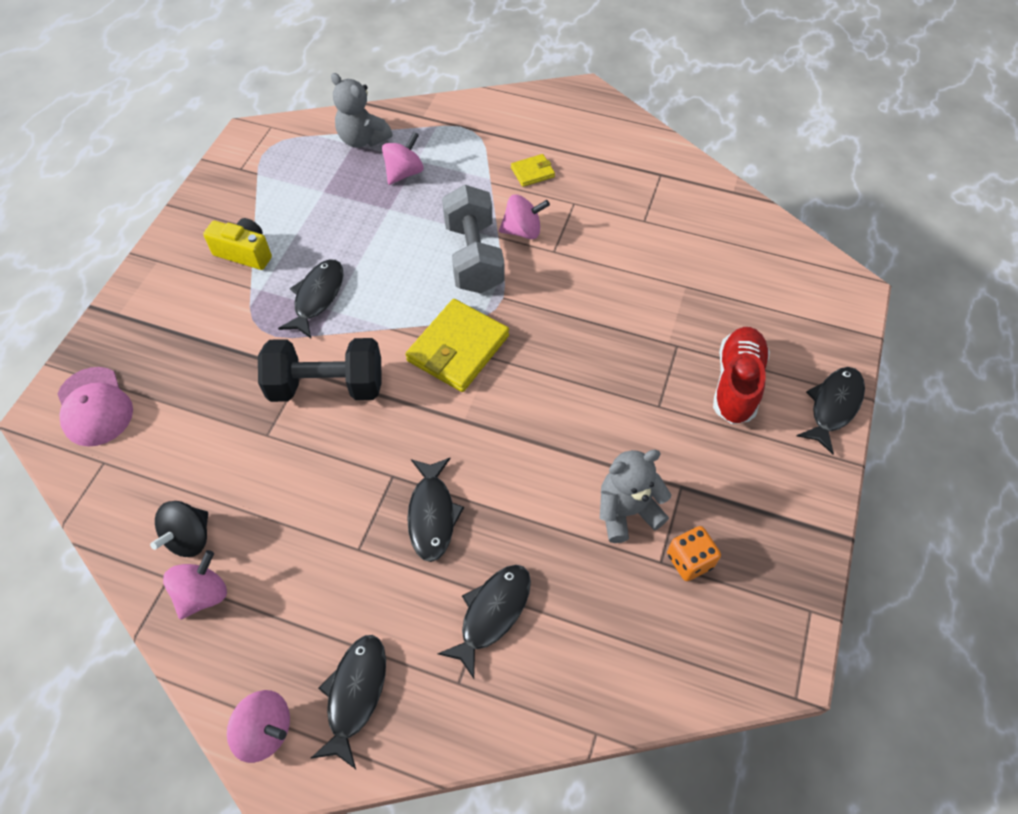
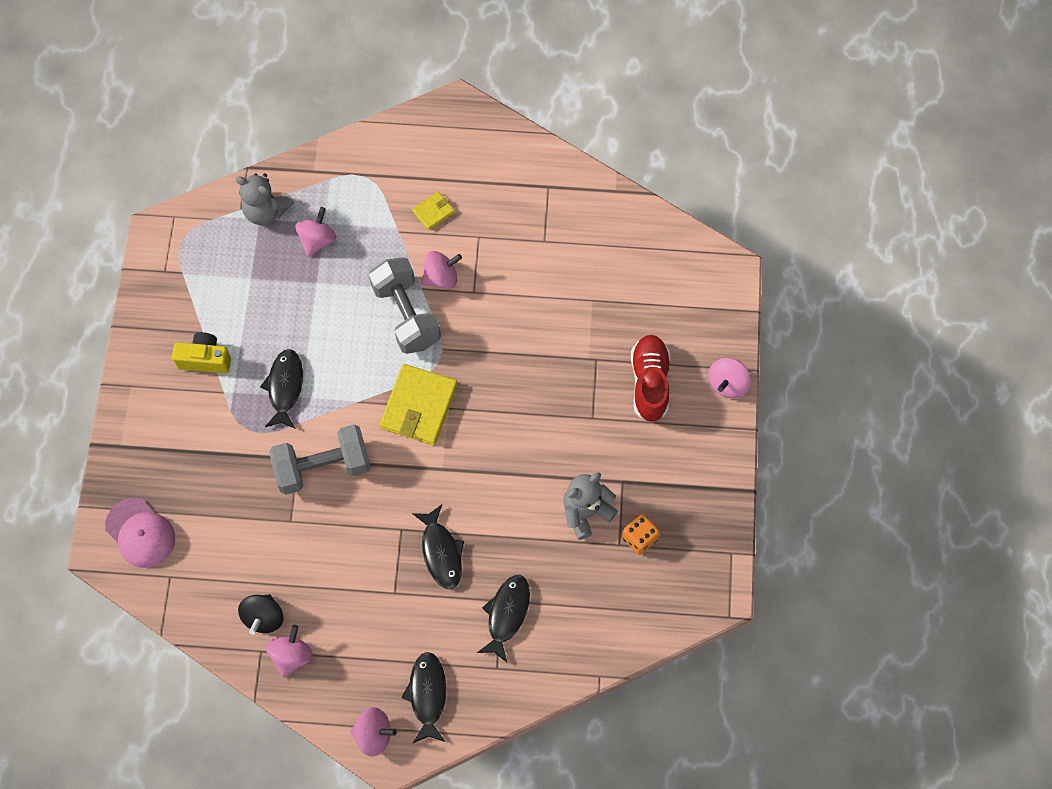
camera: 15 degrees left, 10 degrees up
(327, 386) = (323, 467): black dumbbell -> grey dumbbell
(833, 406) = (727, 384): black fish -> pink spinning top

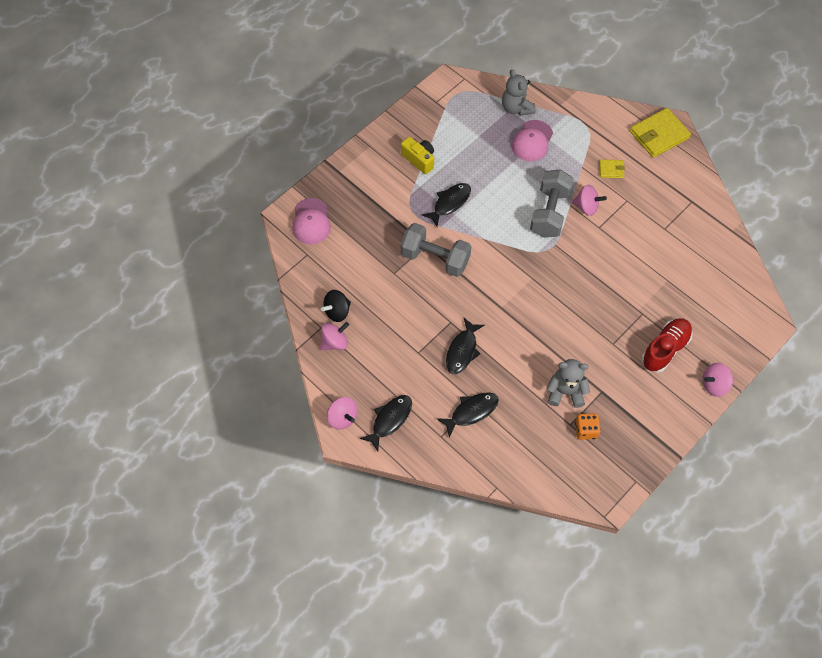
camera: 40 degrees right, 5 degrees down
(317, 240) = (532, 141): pink spinning top -> pink cap
(419, 406) = (515, 265): yellow wallet -> yellow wallet (659, 135)

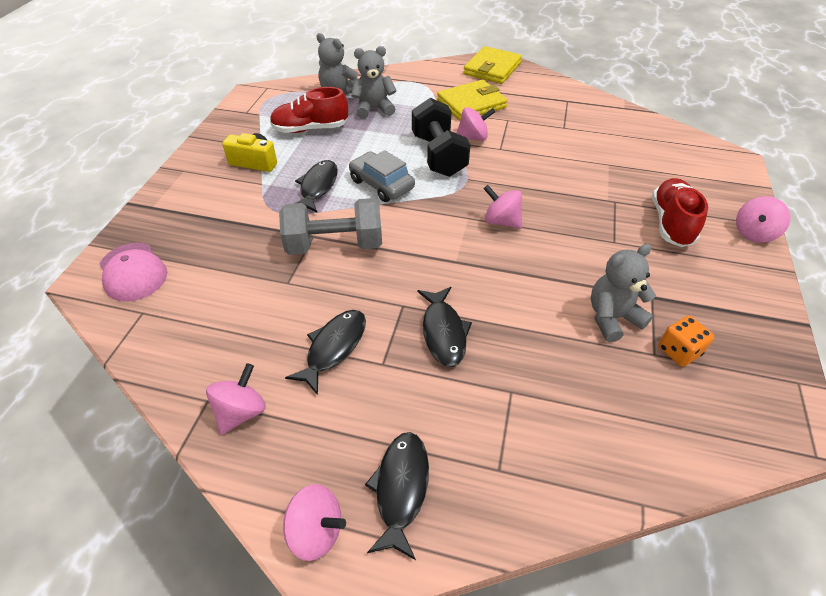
camera: 30 degrees left, 15 degrees down
(337, 311) = (225, 366): black spinning top -> none
(471, 412) = (516, 407): black fish -> black fish (334, 348)
(473, 142) = (310, 129): none -> red shoe
(493, 221) = (381, 184): none -> grey car
(532, 141) = (374, 109): pink cap -> grey teddy bear
(549, 213) = (438, 155): grey dumbbell -> black dumbbell
(551, 291) = (501, 221): none -> pink spinning top
(611, 170) = (471, 104): yellow wallet -> yellow wallet, size x2.01

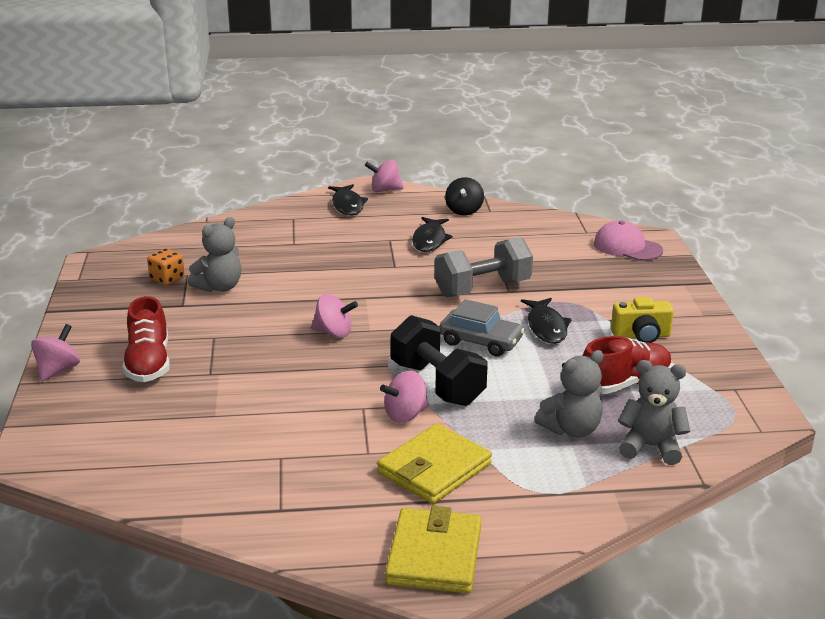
camera: 160 degrees right, 20 degrees down
(241, 412) = (464, 211): pink spinning top -> black spinning top
(443, 332) = (354, 259): black fish -> none

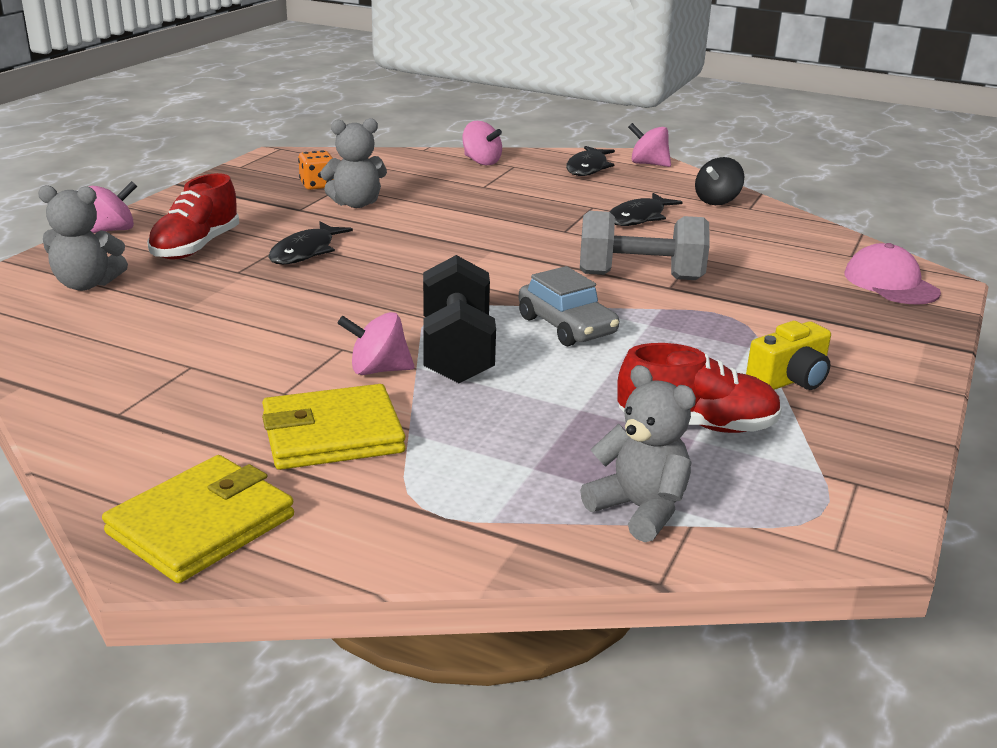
camera: 30 degrees right, 0 degrees up
(334, 333) = (412, 272): pink spinning top -> pink spinning top (481, 162)
(546, 327) = (669, 335): black fish -> black fish (305, 252)
(571, 429) = (556, 451): grey teddy bear -> grey teddy bear (86, 284)
(641, 336) = (789, 380): yellow camera -> yellow camera turned 60 degrees counterclockwise

